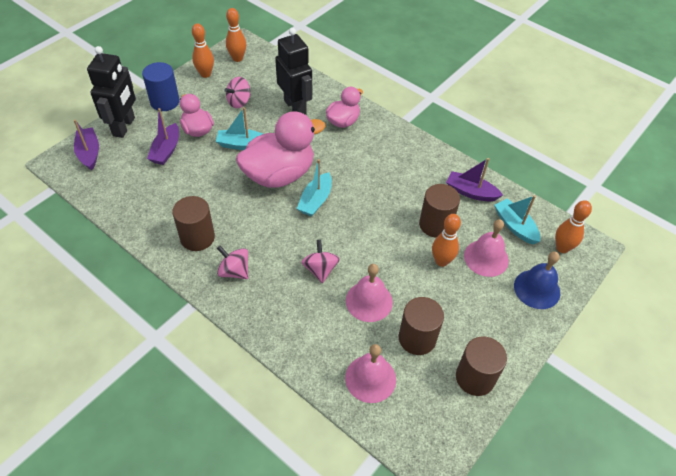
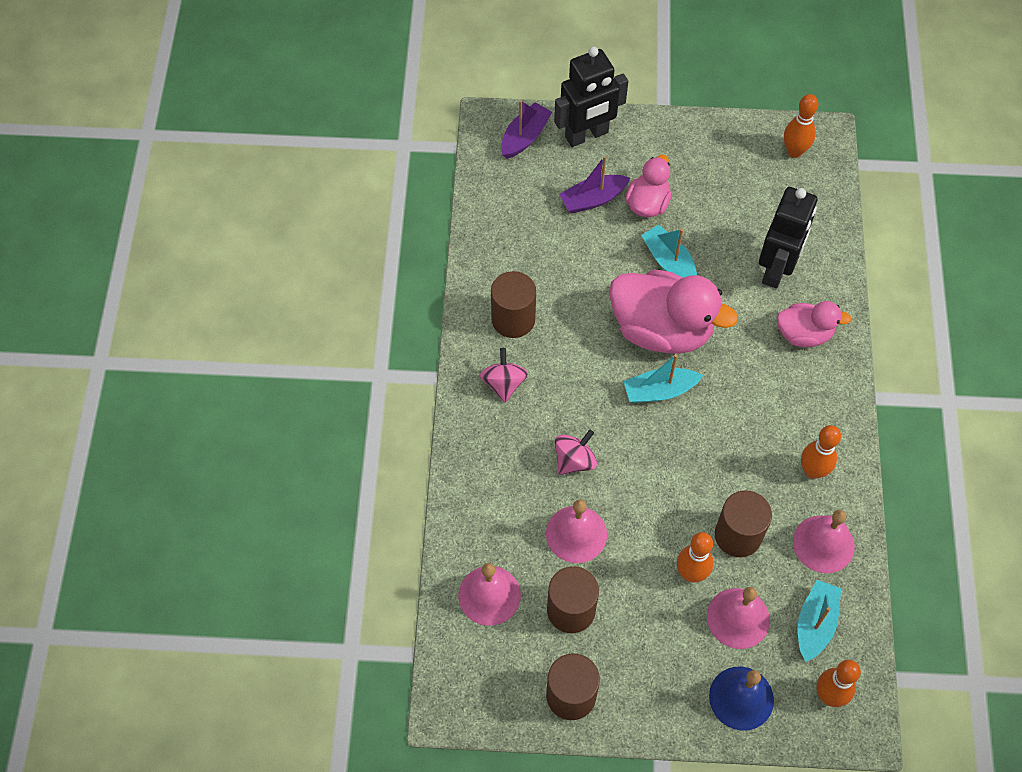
camera: 55 degrees right, 10 degrees up
(165, 102) = (657, 140): blue cylinder -> none
(205, 74) = (736, 142): orange bowling pin -> orange bowling pin (813, 471)
(239, 102) = (728, 208): pink spinning top -> none
(470, 192) = (823, 544): purple boat -> pink bell

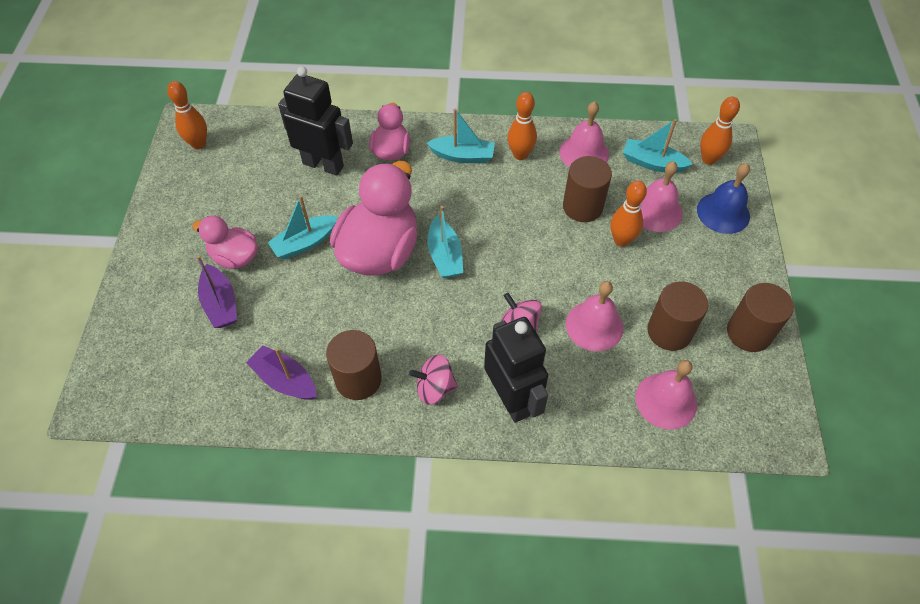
camera: 90 degrees left, 5 degrees down
(525, 137) = (124, 367): purple boat -> purple boat (285, 380)
(587, 135) = (137, 307): black robot -> black robot (511, 399)
(804, 408) = (463, 156): none -> turquoise boat

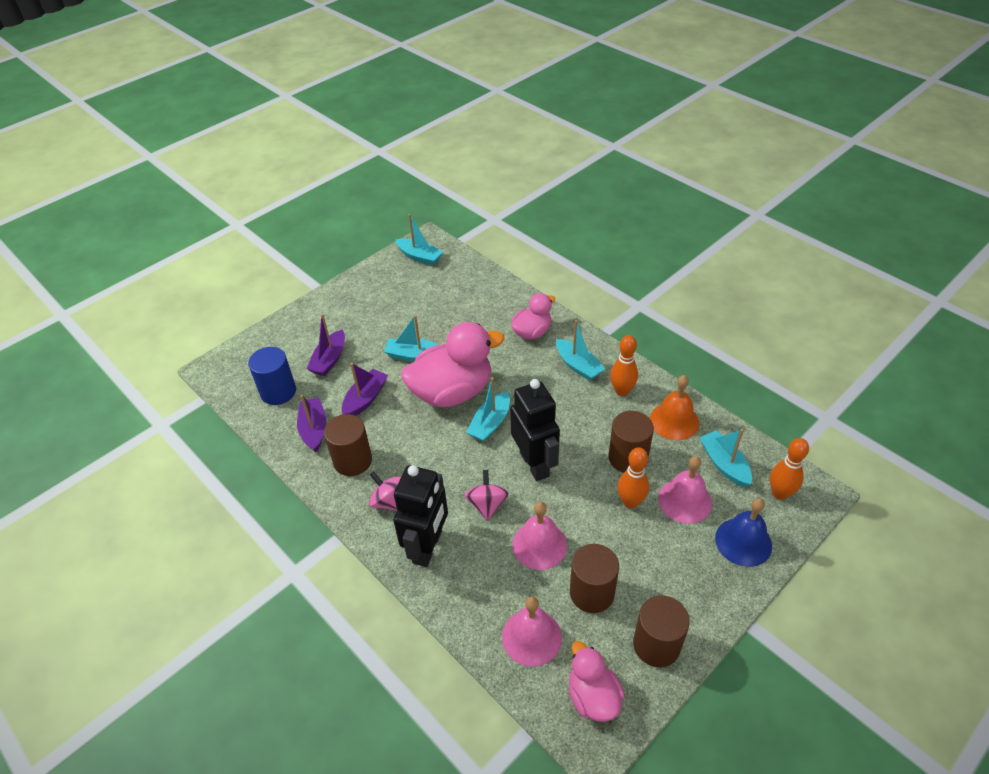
camera: 45 degrees right, 10 degrees down
(198, 144) = (420, 257): orange bowling pin -> turquoise boat
(201, 372) = (278, 391): none -> blue cylinder
(235, 257) = (366, 338): pink duck -> pink duck (593, 696)
(303, 315) = (365, 399): none -> purple boat
(323, 164) = (479, 314): black robot -> black robot (534, 464)
(584, 153) = (674, 421): pink bell -> orange bell

